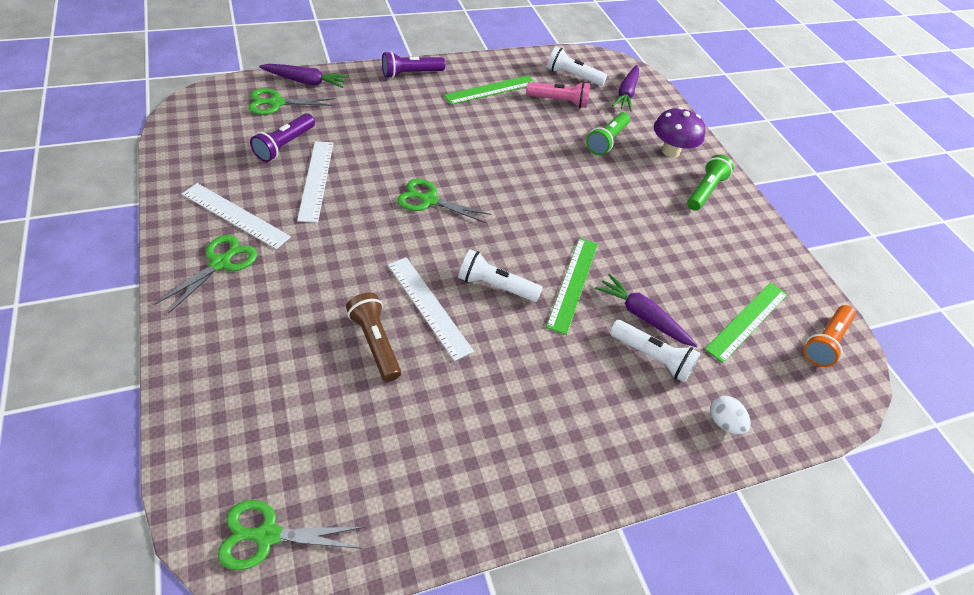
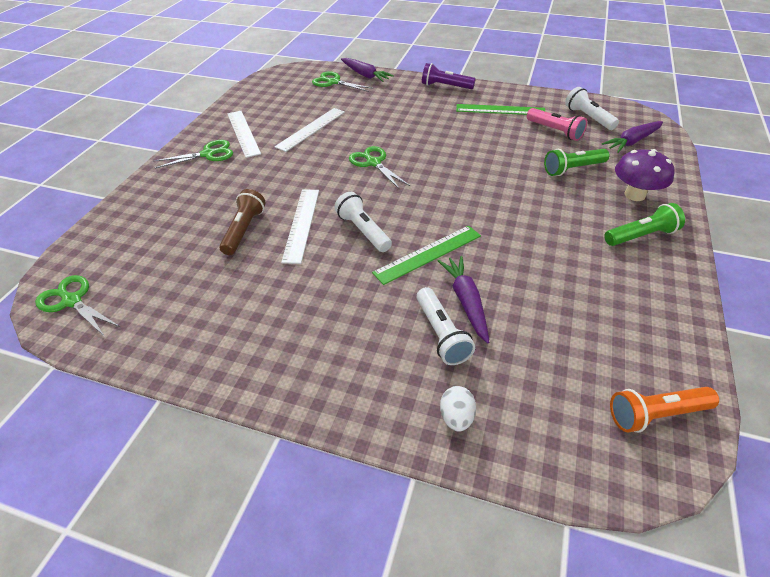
camera: 45 degrees right, 5 degrees down
(285, 145) = (313, 105): purple flashlight -> none
(747, 321) = (575, 353): green ruler -> none

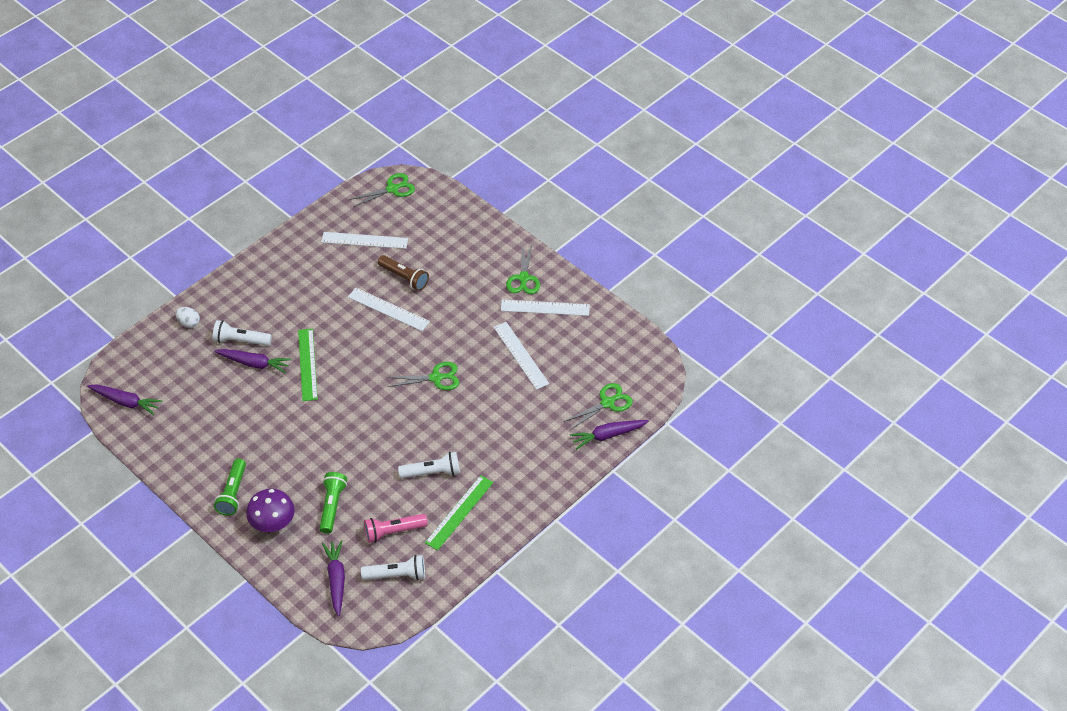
camera: 115 degrees right, 5 degrees up
(189, 288) = (364, 240): none -> white ruler
(363, 231) = (356, 340): white flashlight -> white flashlight (432, 472)
(445, 86) = (537, 492): purple flashlight -> none
(655, 414) = (126, 402): orange flashlight -> purple carrot

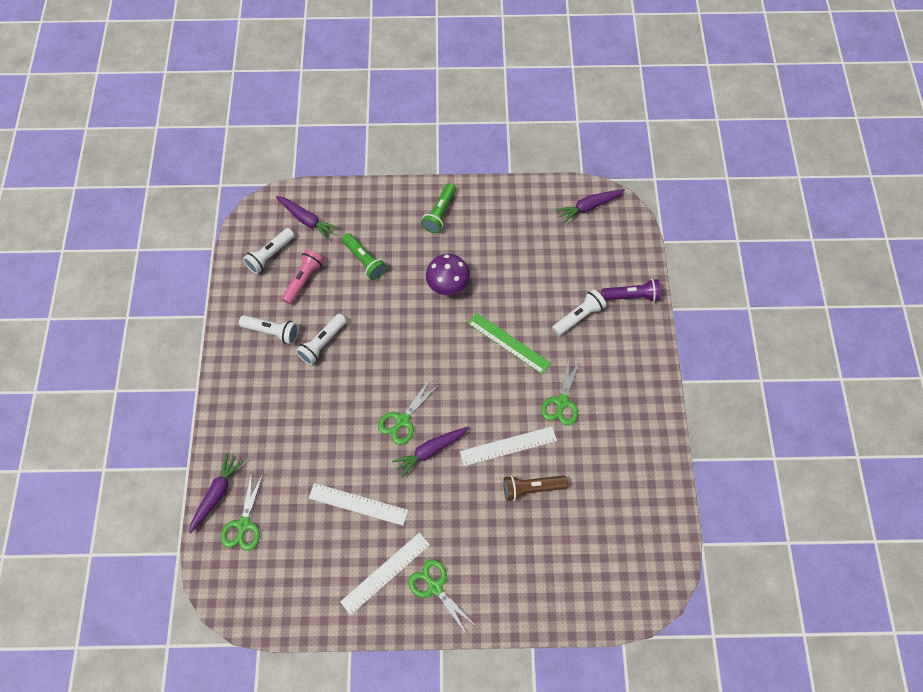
camera: 135 degrees right, 15 degrees up
(189, 323) = (632, 296): white egg -> purple flashlight
(233, 493) = (439, 213): green flashlight -> green flashlight turned 120 degrees counterclockwise
(254, 363) = (545, 309): purple carrot -> purple carrot (430, 451)
(273, 524) = (389, 217): purple mushroom -> purple mushroom (448, 285)
(364, 240) = (606, 493): white ruler -> none
(392, 189) = (652, 573): green scissors -> green scissors (562, 402)
(459, 512) = (272, 332): green ruler -> white flashlight

